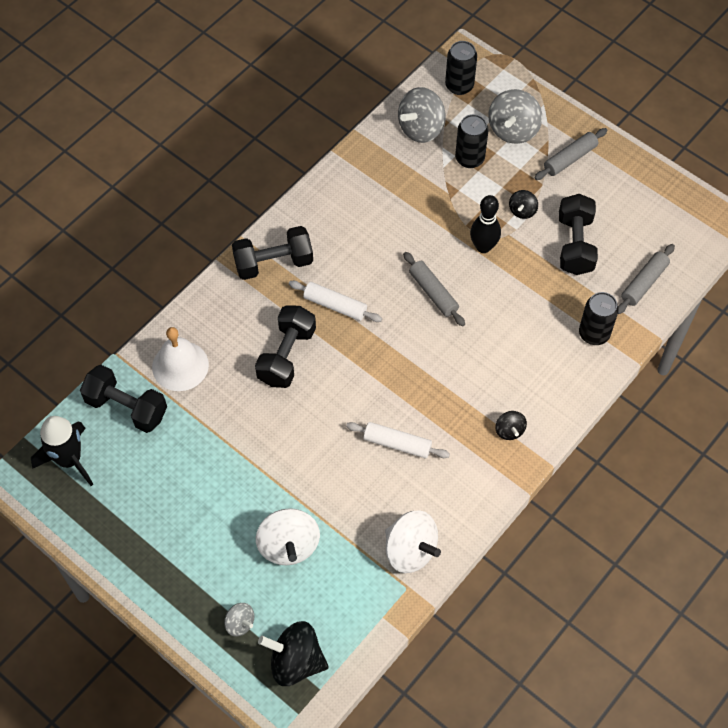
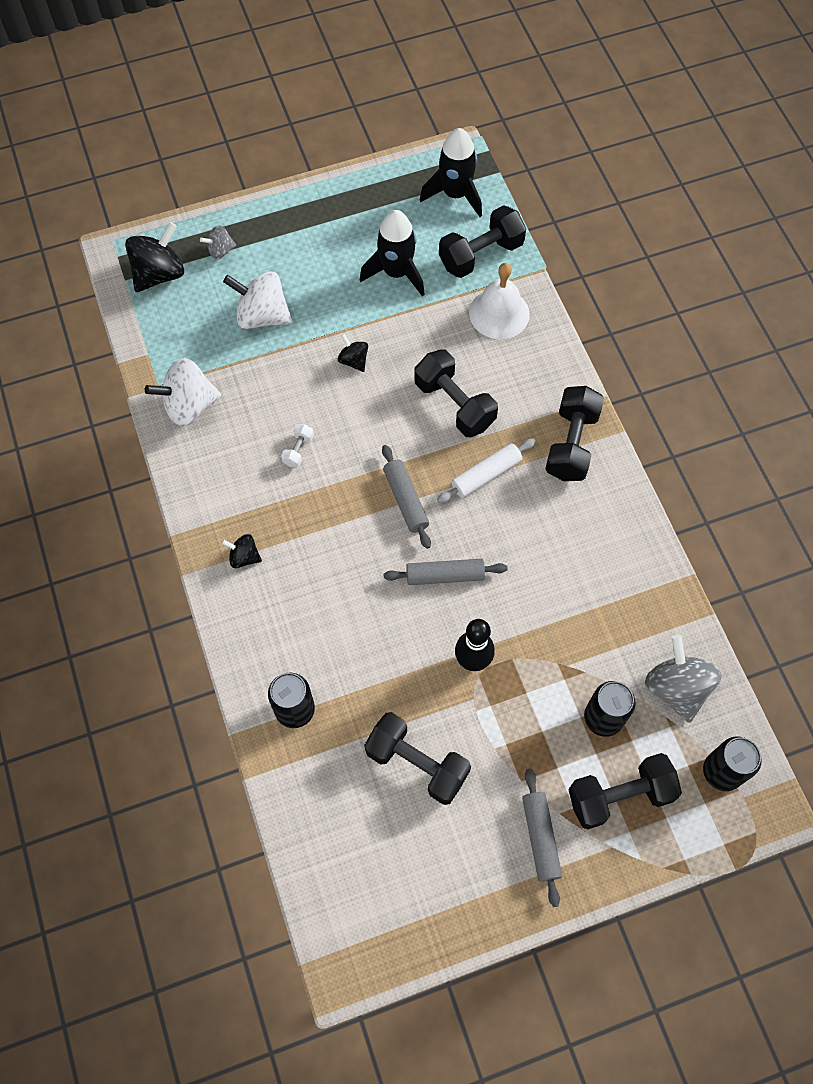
camera: 120 degrees right, 5 degrees up
(182, 463) = (396, 273): none -> black rocket
(397, 444) = (298, 450): white rolling pin -> white dumbbell
(513, 130) = (619, 796): grey spinning top -> black dumbbell
(522, 211) = (496, 733): black spinning top -> black spinning top (353, 360)
(644, 283) = (321, 809): grey rolling pin -> grey rolling pin (405, 500)

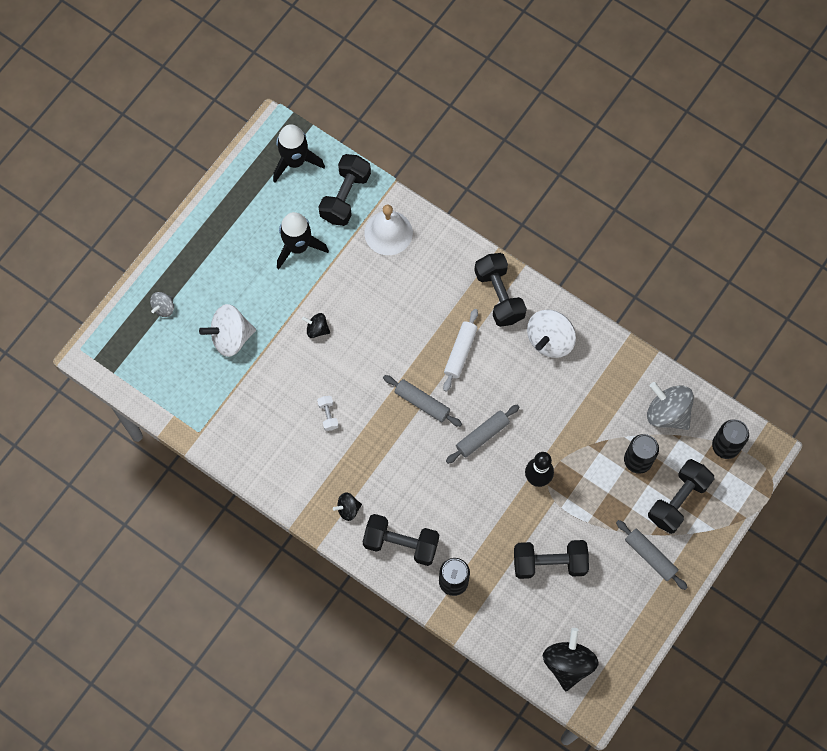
camera: 35 degrees left, 5 degrees up
(159, 274) = (134, 352): black spinning top -> black spinning top (568, 663)
(189, 406) = (231, 433): white spinning top -> white spinning top (550, 340)
(454, 404) = (405, 317): black dumbbell -> black dumbbell (401, 543)

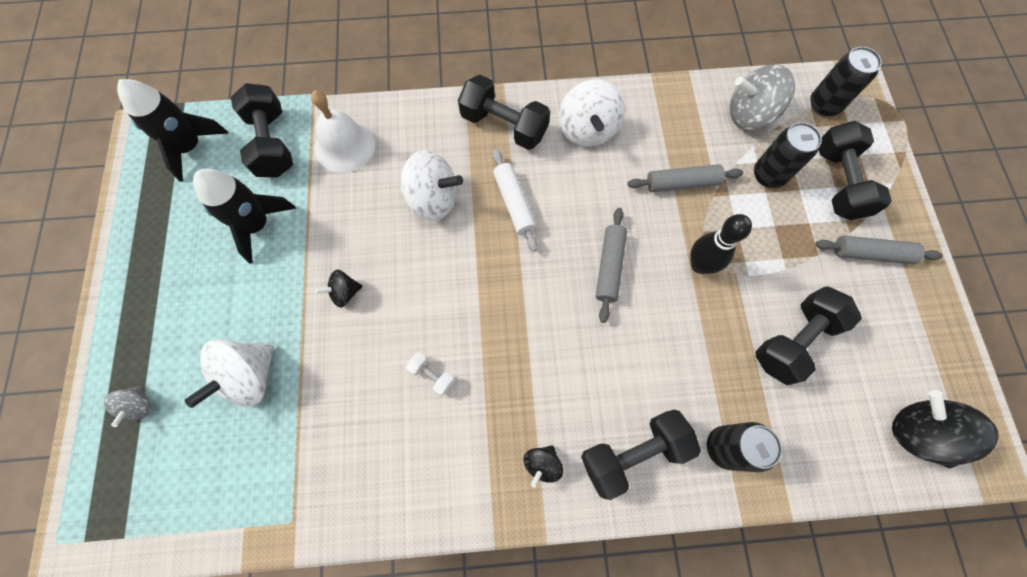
camera: 40 degrees left, 0 degrees up
(413, 311) = (433, 199): none -> white spinning top
(422, 403) = (520, 282): grey rolling pin -> grey rolling pin (682, 183)

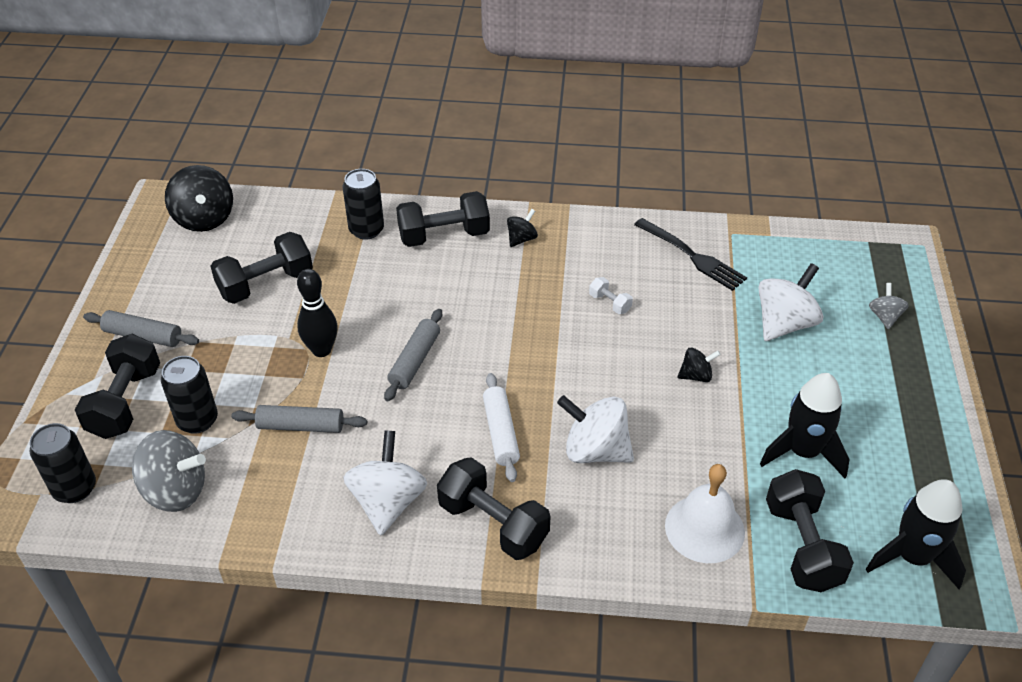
camera: 170 degrees left, 25 degrees down
(342, 470) = (691, 256): none -> black fork

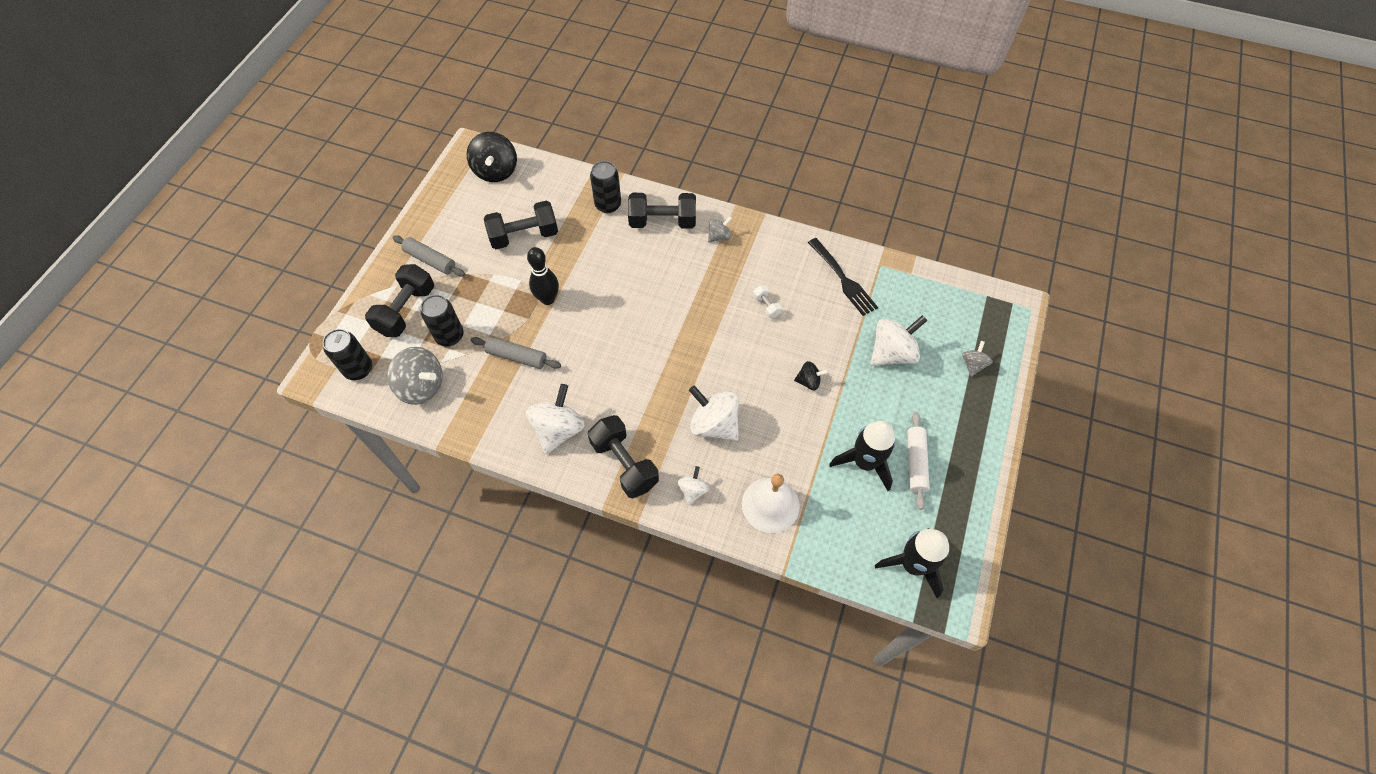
camera: 15 degrees right, 15 degrees up
(415, 361) = (610, 322): grey rolling pin -> none
(501, 433) = (652, 394): white rolling pin -> white rolling pin (915, 462)
(521, 239) = (719, 236): black spinning top -> grey spinning top
(597, 535) = (693, 490): none -> white spinning top
(802, 545) = (835, 535): black dumbbell -> none

